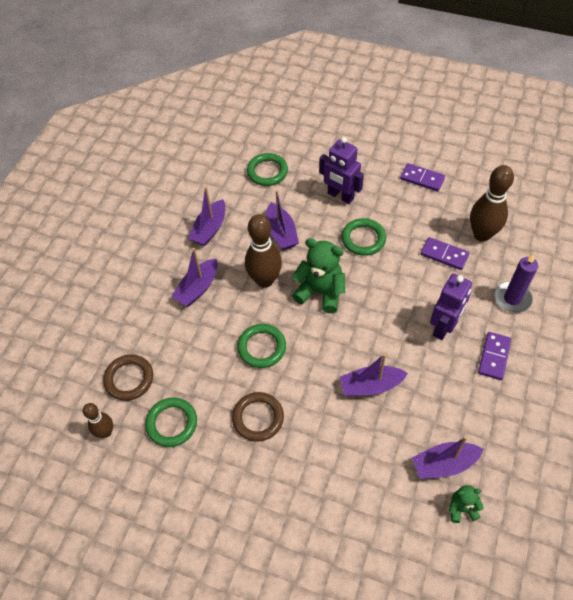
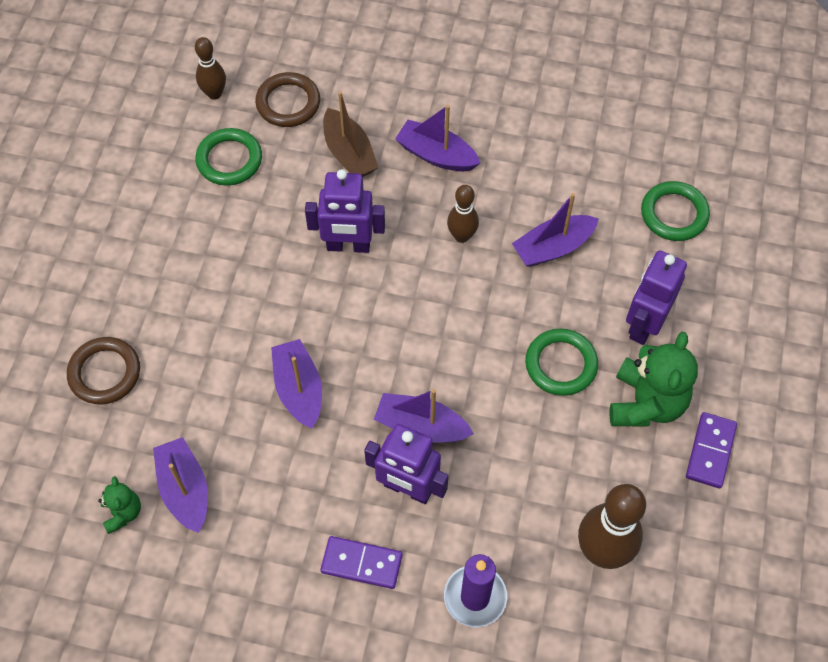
camera: 80 degrees right, 5 degrees up
(184, 341) = (349, 153): none -> brown boat
(209, 229) = (543, 153): purple boat -> purple boat (421, 426)
(258, 418) = (242, 254): brown ring -> brown ring (105, 373)
(262, 347) = (348, 246): green ring -> purple robot
(265, 280) = (462, 236): brown bowling pin -> brown bowling pin, size x0.58
(320, 292) = (450, 311): green teddy bear -> green teddy bear (646, 403)
(444, 255) = (548, 489): purple domino -> none

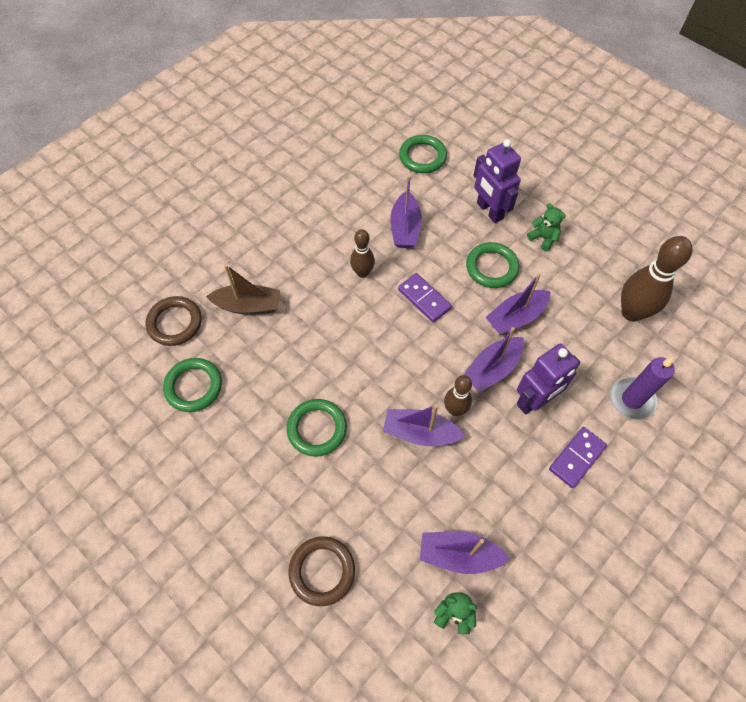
camera: 60 degrees left, 0 degrees up
(214, 93) = (126, 368): brown bowling pin -> brown bowling pin (455, 409)
(247, 291) = (317, 429): none -> green ring
(348, 246) = (324, 343): purple robot -> none
(436, 155) = (289, 255): purple boat -> purple boat (515, 317)
(646, 403) = (543, 238): green teddy bear -> green teddy bear, size x0.52
(710, 451) = (592, 224): purple domino -> purple domino (424, 299)

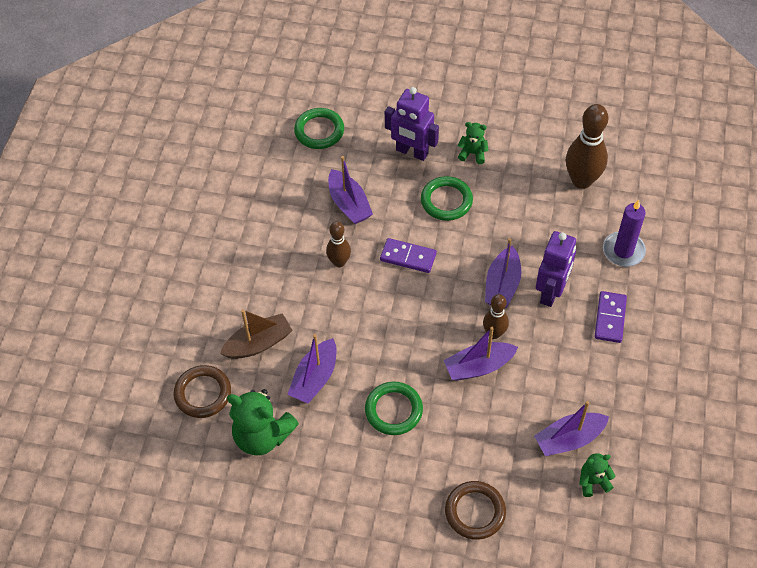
camera: 30 degrees left, 5 degrees down
(194, 386) = (262, 436): green ring -> green teddy bear
(515, 317) = (493, 233): purple boat -> purple boat (315, 378)

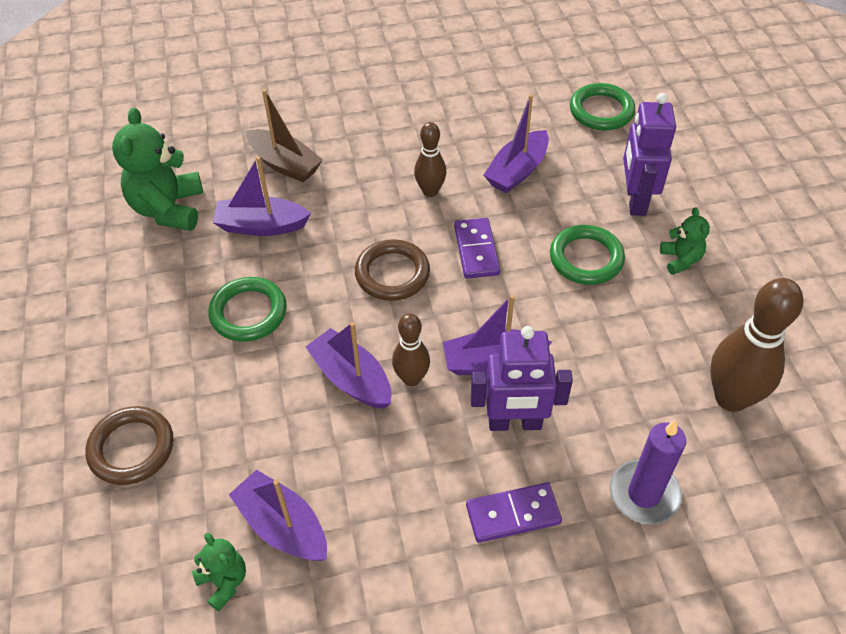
camera: 65 degrees right, 5 degrees down
(203, 393) = (202, 145): brown ring -> brown ring (392, 273)

